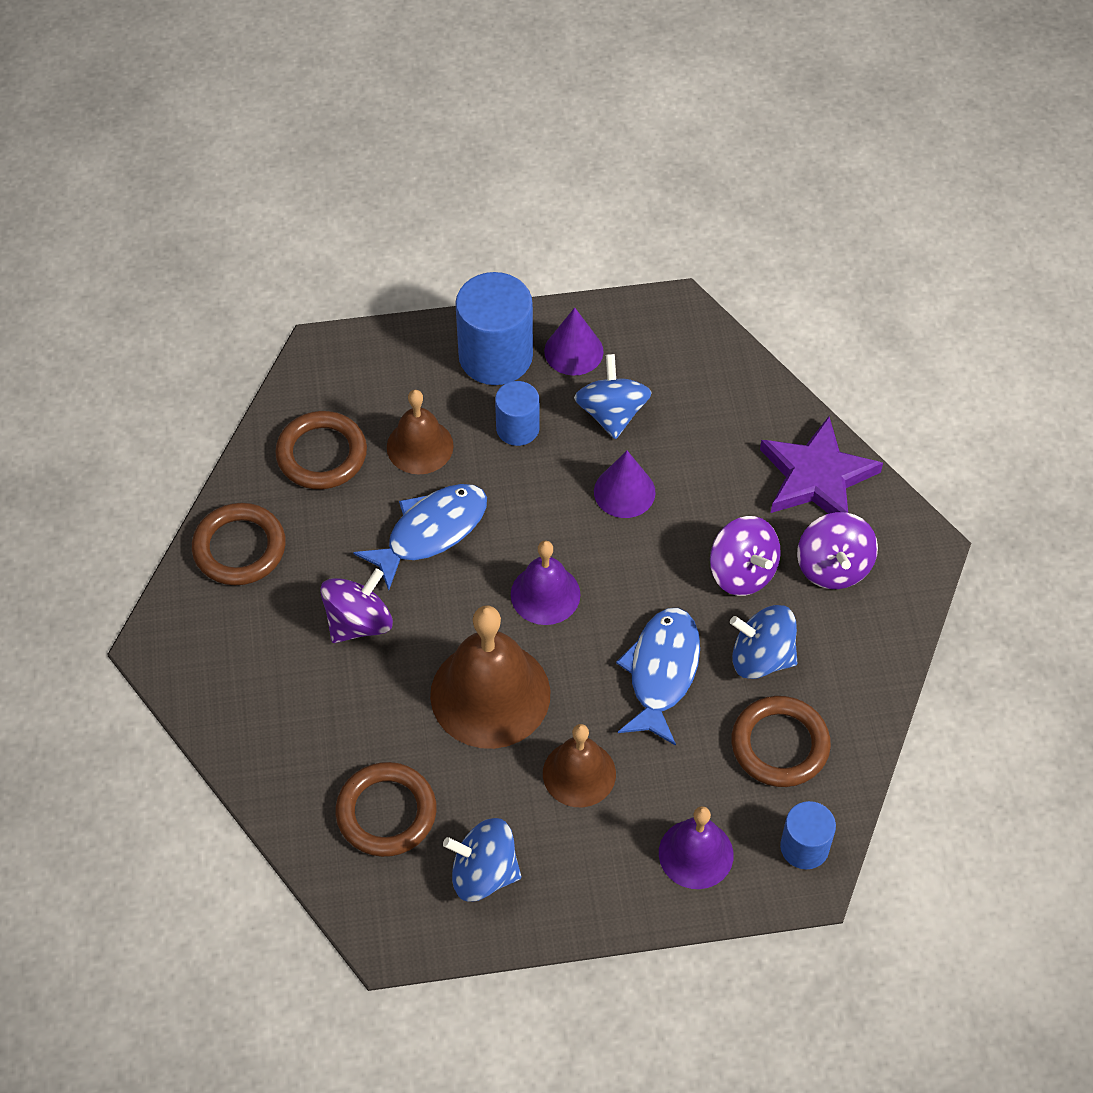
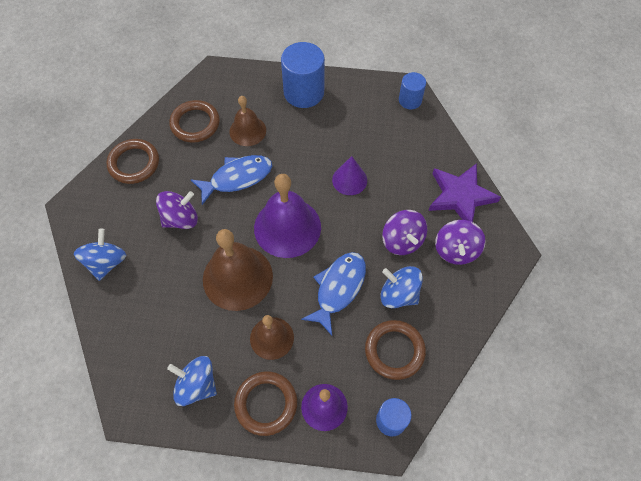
camera: 15 degrees right, 5 degrees up
(386, 812) = (155, 333): brown ring -> brown ring (266, 404)
(517, 428) = (302, 133): blue cylinder -> blue cylinder (410, 100)
(545, 594) = (287, 227): purple bell -> purple bell, size x1.67
(573, 351) = (346, 98): purple cone -> none
(612, 413) = (356, 136): blue spinning top -> blue spinning top (106, 262)

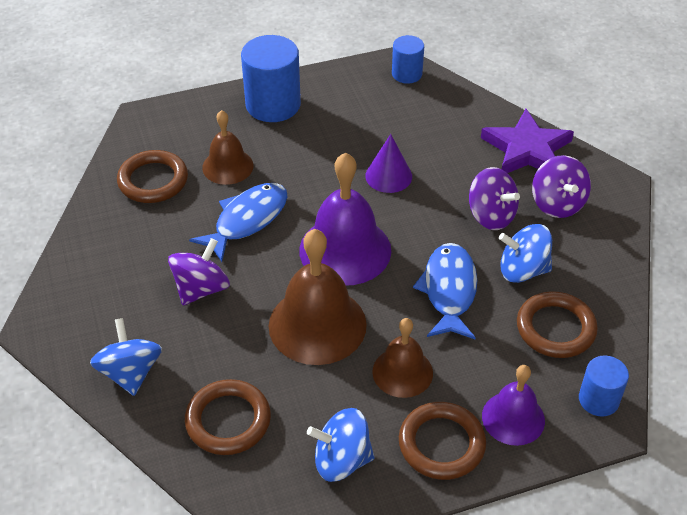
camera: 25 degrees left, 15 degrees down
(134, 163) = (97, 250): brown ring -> brown ring (228, 420)

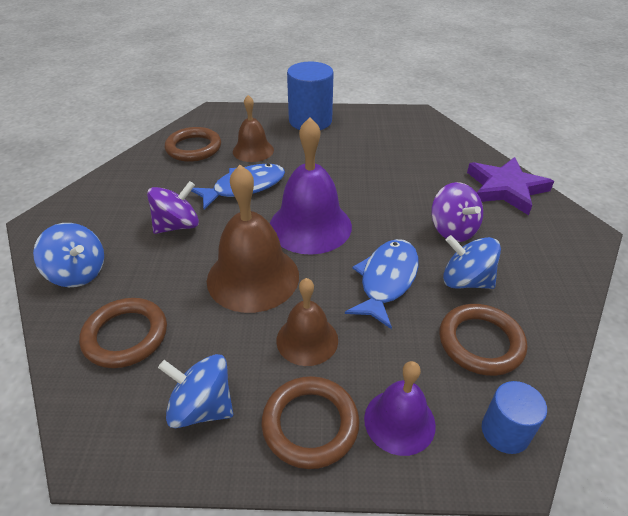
camera: 20 degrees right, 5 degrees down
(130, 372) = (78, 273): blue spinning top -> blue spinning top turned 120 degrees clockwise
(388, 176) = (375, 182): purple cone -> none
(407, 74) = (423, 121): blue cylinder -> none
(557, 204) = (520, 235): purple spinning top -> none

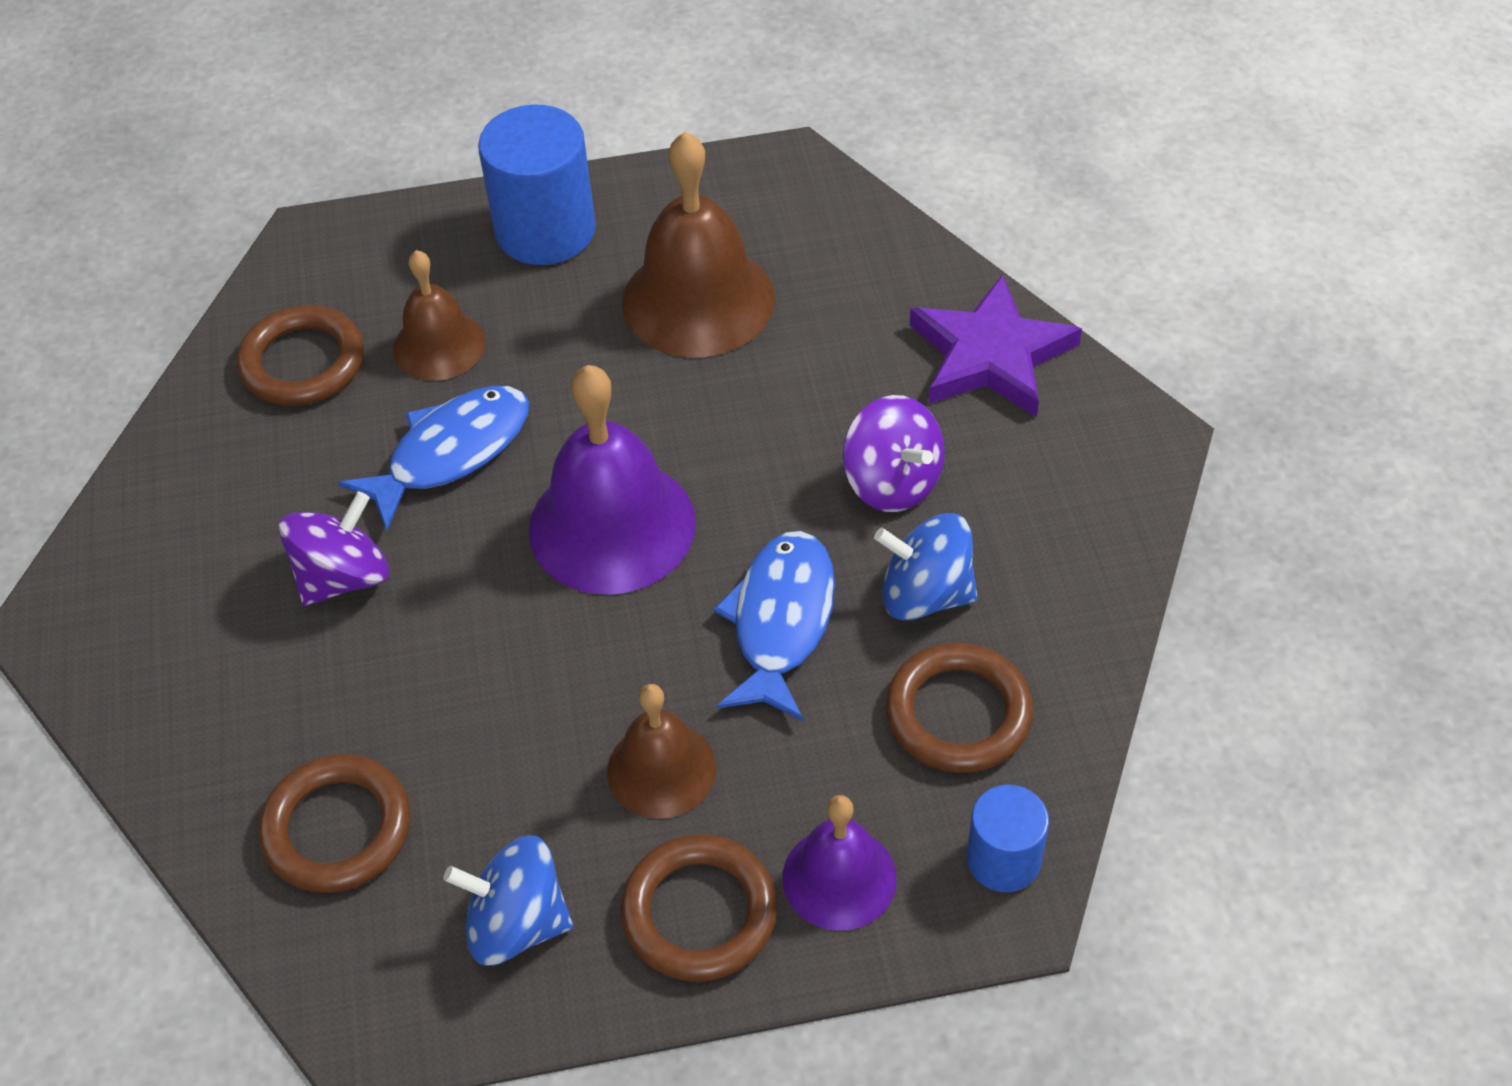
camera: 10 degrees left, 10 degrees up
(78, 273) = (190, 722): blue spinning top -> none
(253, 277) = (531, 664): brown bell -> brown bell (698, 300)

